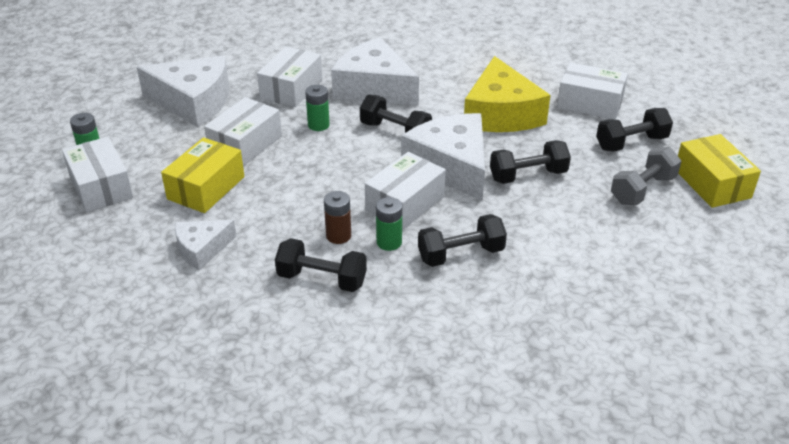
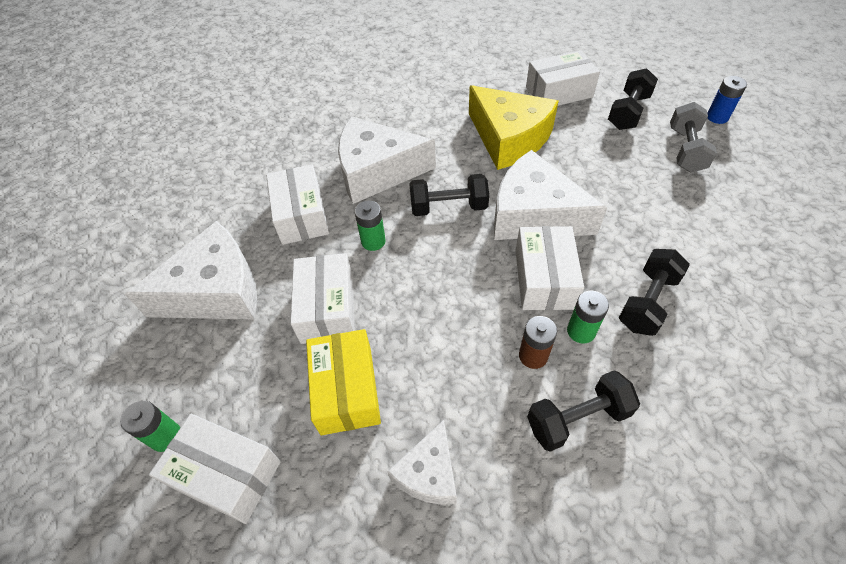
camera: 35 degrees left, 15 degrees up
(528, 175) = (599, 187): black dumbbell -> none
(712, 183) = (717, 117): yellow box -> blue battery

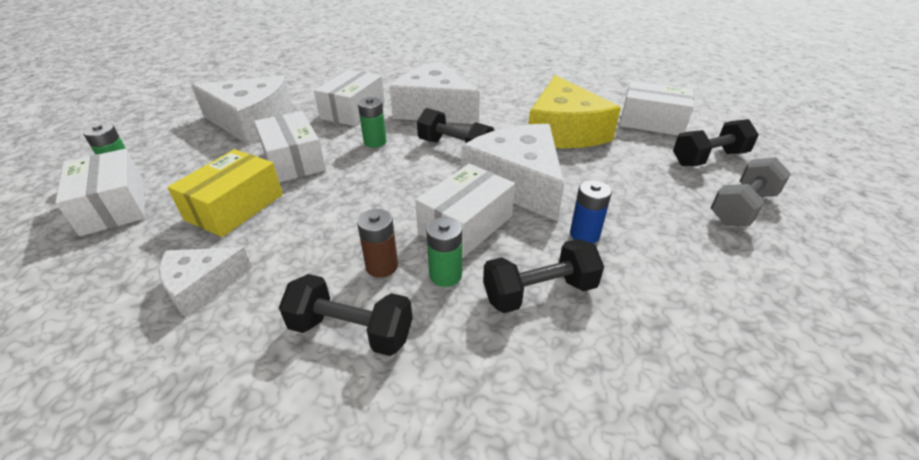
camera: 35 degrees right, 15 degrees down
(327, 308) = (293, 160): white box -> white box turned 60 degrees counterclockwise
(717, 117) = (818, 200): blue battery -> blue battery (584, 234)

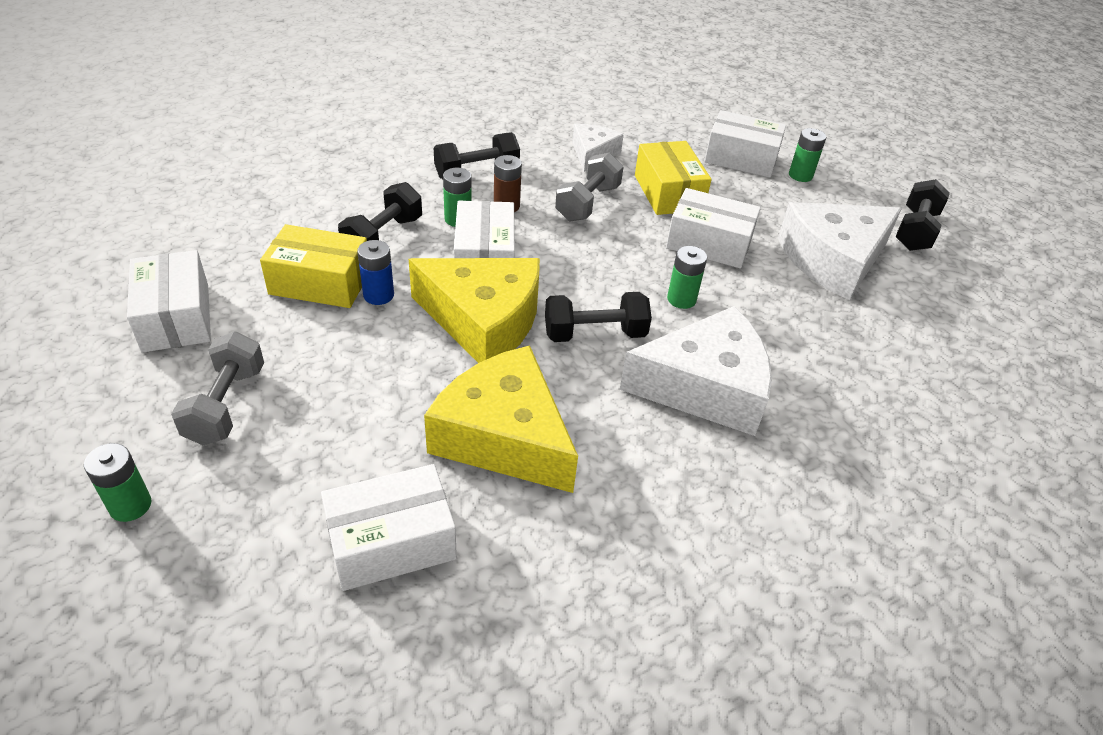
camera: 135 degrees right, 5 degrees up
(311, 231) = (587, 203): none -> grey dumbbell
(353, 110) = (784, 331): white box -> white box (176, 317)
(517, 182) = (483, 321): white cheese -> yellow cheese
(634, 270) = (320, 282): none -> yellow box
(708, 158) = (278, 485): black dumbbell -> black dumbbell (915, 231)
(808, 181) = (130, 505): none -> green battery

